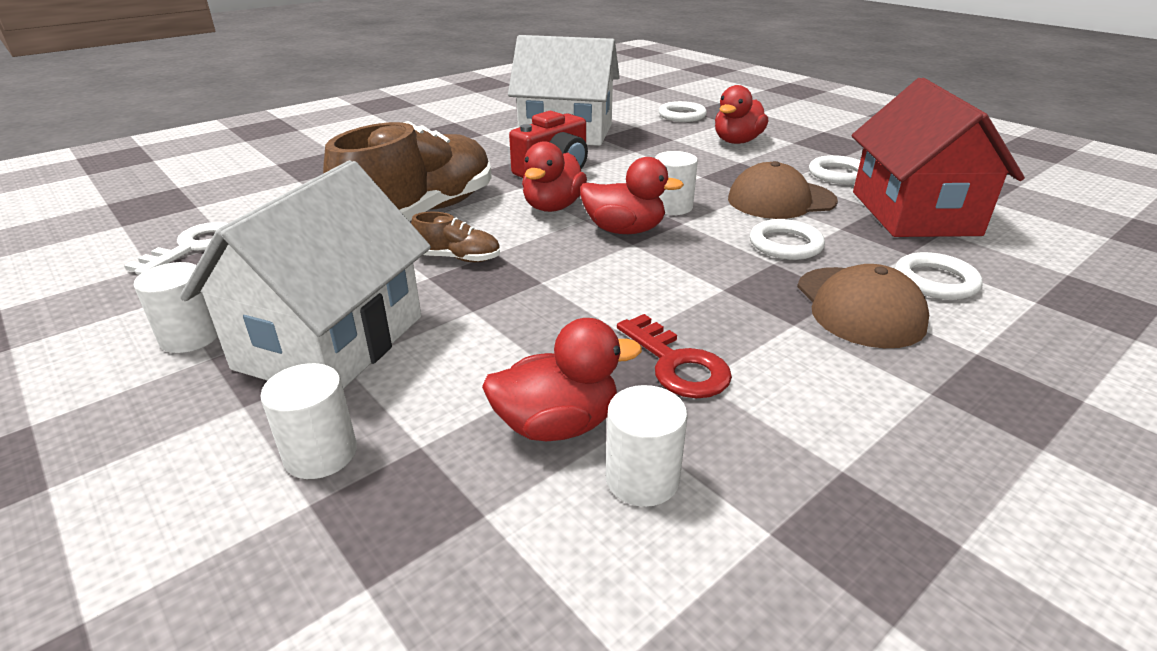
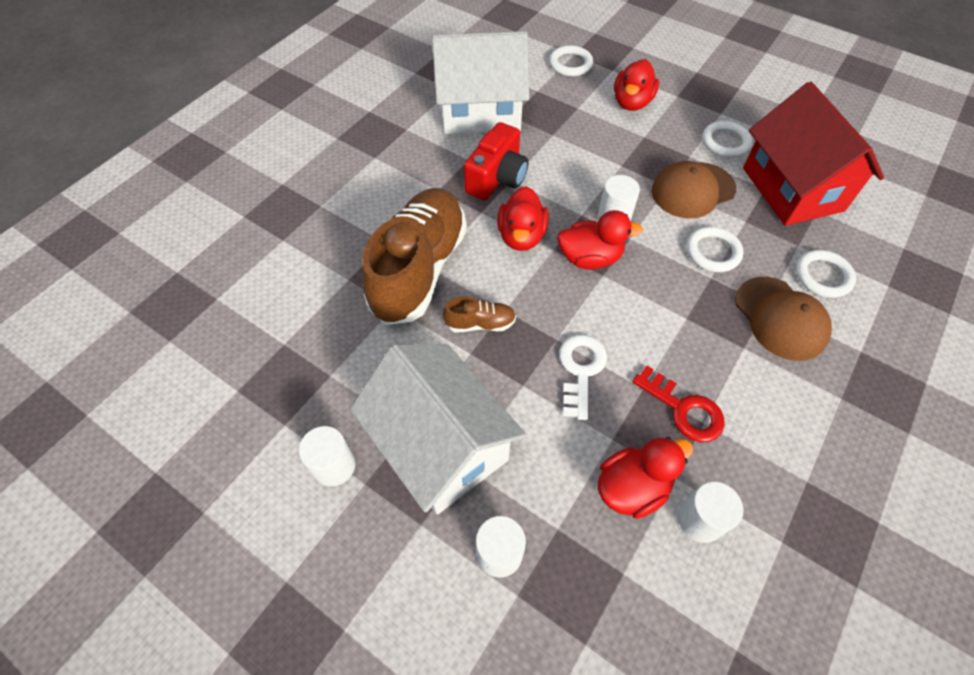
camera: 15 degrees left, 25 degrees up
(193, 247) = (256, 357): white key -> white key (580, 370)
(331, 342) = (441, 445): white house -> white house turned 45 degrees counterclockwise

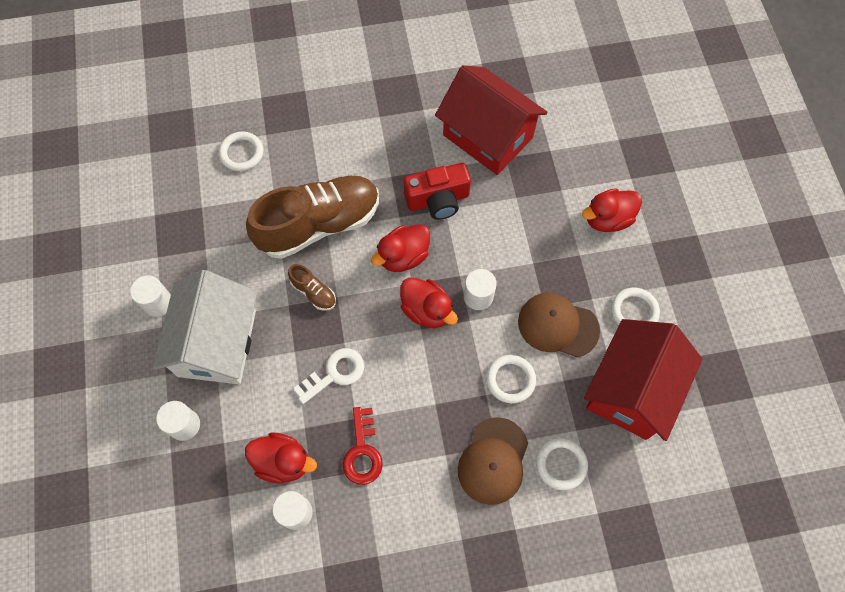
camera: 45 degrees right, 10 degrees up
(480, 112) = (488, 136): white house -> red house
(570, 64) = (604, 146): white ring -> white ring (242, 153)

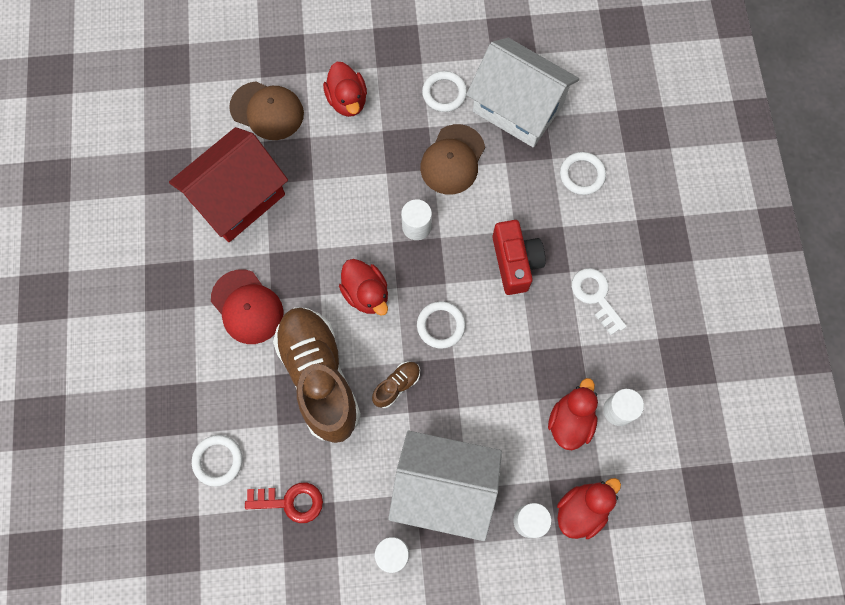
camera: 85 degrees left, 5 degrees up
(335, 373) = (485, 368): white key -> white key (595, 296)
(362, 452) = (564, 346): red key -> red key (290, 501)
(382, 158) = (247, 307): none -> red cap
(427, 310) = (426, 276): red duck -> red duck (581, 510)
(438, 200) = (306, 254): red camera -> red camera (515, 262)
(493, 461) = (577, 231): brown cap -> brown cap (267, 111)
(510, 380) = (502, 207): white ring -> white ring (441, 325)
(631, 390) = (518, 108): red house -> white house

